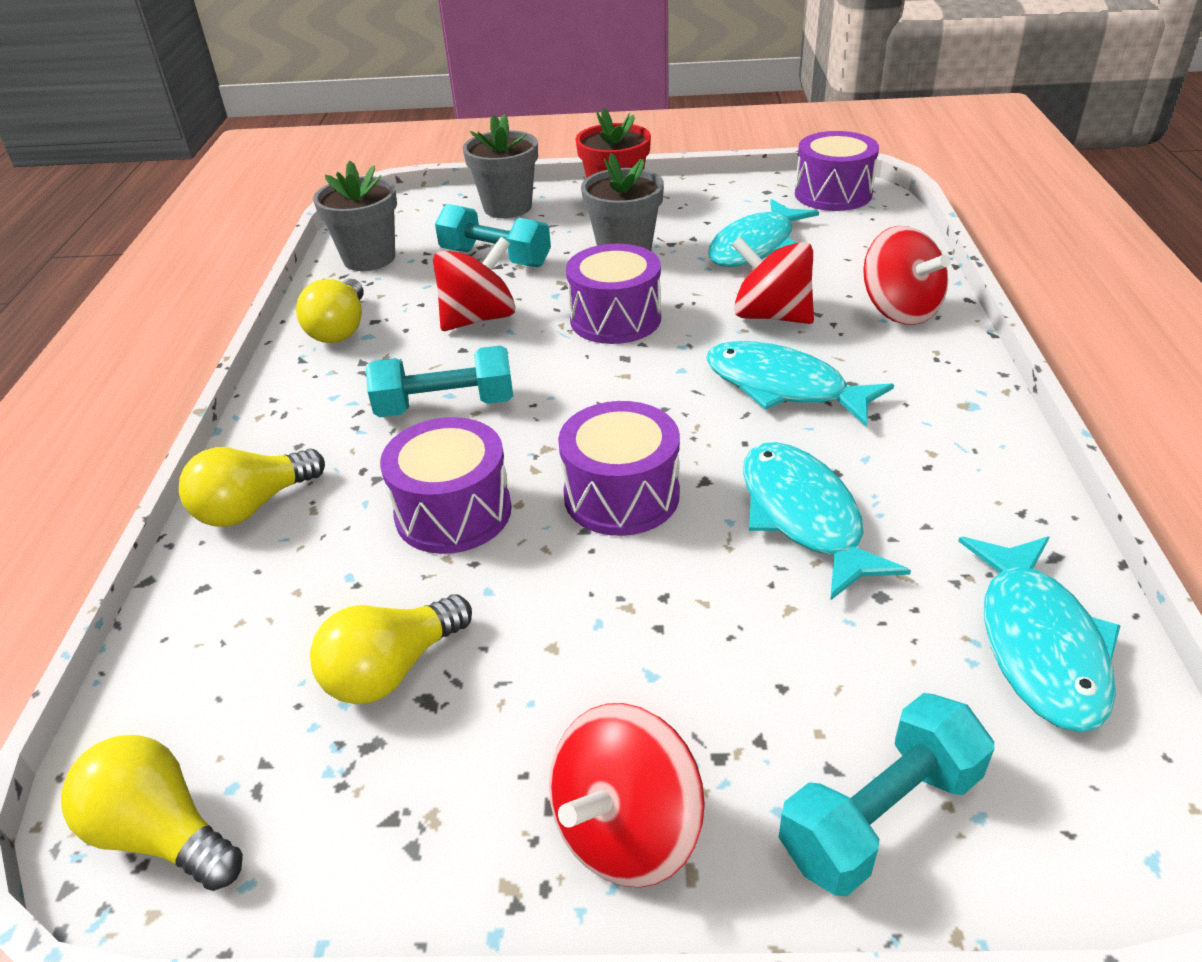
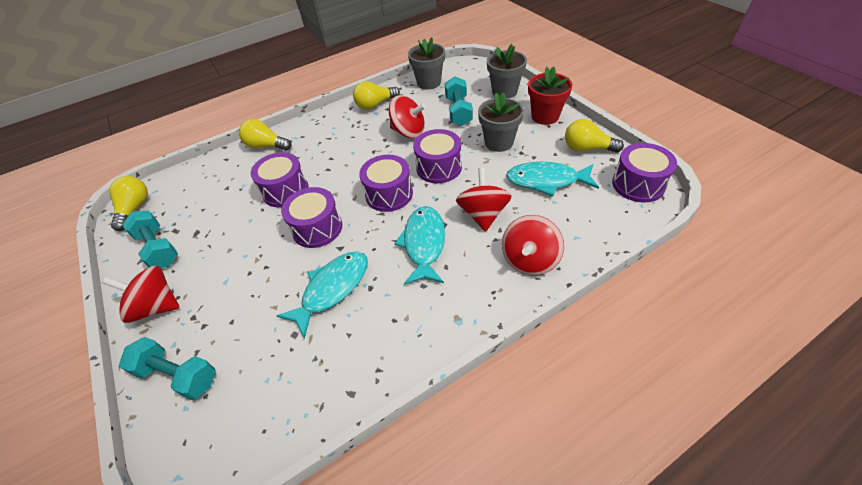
camera: 60 degrees right, 10 degrees up
(392, 669) = (206, 218): yellow light bulb -> yellow light bulb (587, 148)
(445, 406) = (345, 155): turquoise dumbbell -> turquoise dumbbell (158, 248)
(622, 386) = (389, 194): none -> purple drum
(1039, 644) = (286, 403): turquoise fish -> none

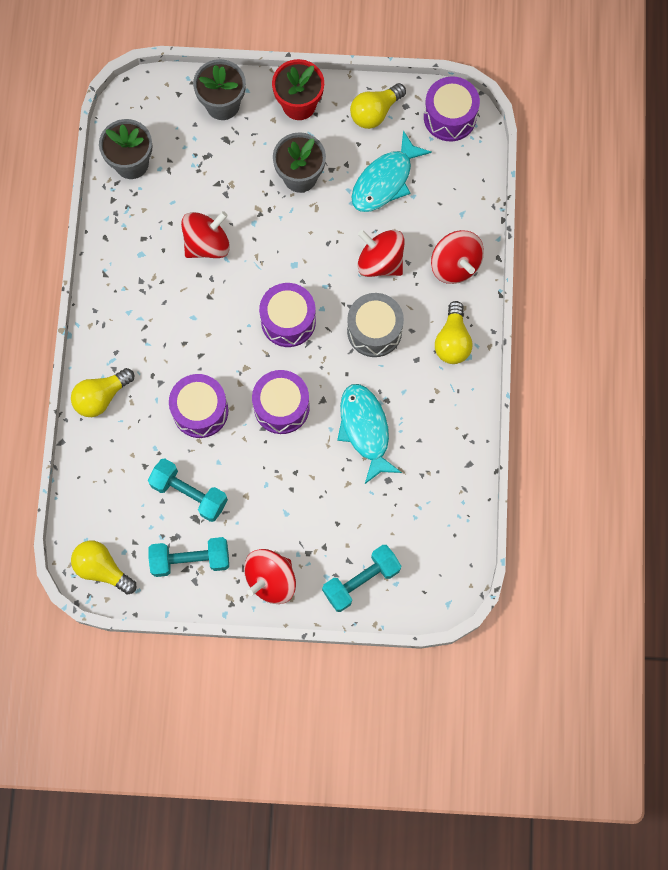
camera: 60 degrees left, 25 degrees up
(375, 105) = (123, 245): yellow light bulb -> yellow light bulb (452, 341)
(424, 244) = (374, 331): turquoise fish -> grey drum
(439, 167) = (289, 254): purple drum -> none
(458, 111) = (215, 173): turquoise dumbbell -> turquoise dumbbell (189, 493)

